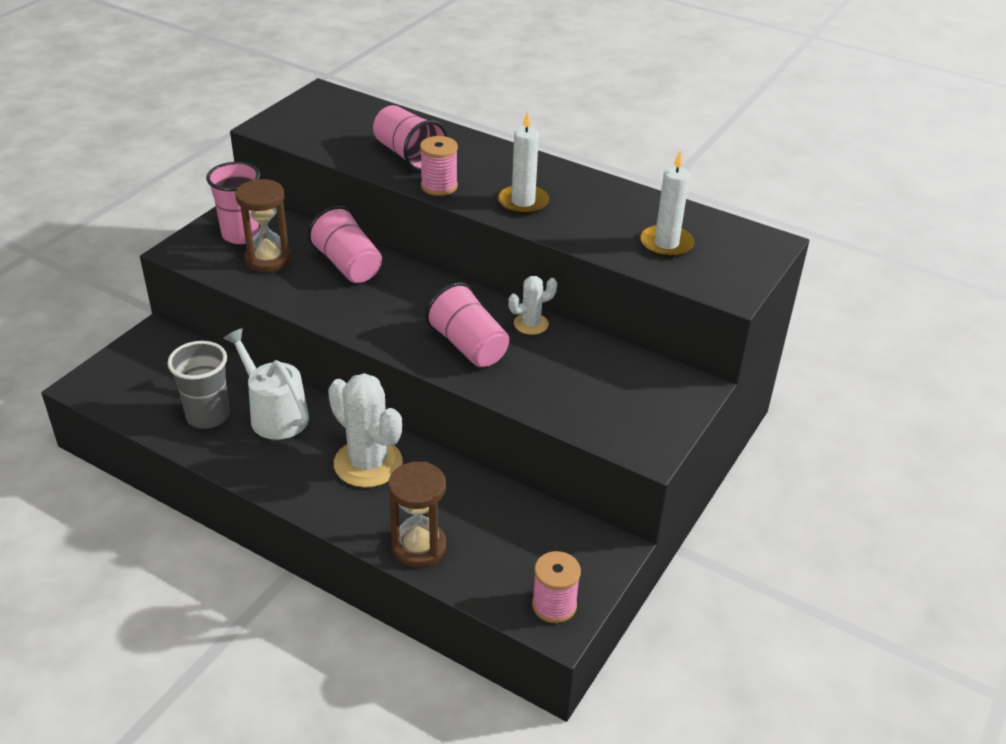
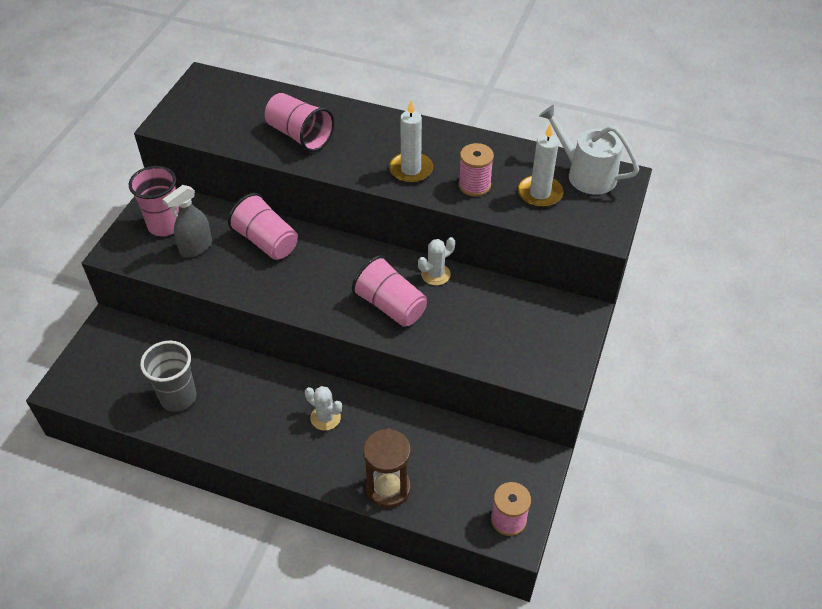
camera: 10 degrees left, 10 degrees up
(268, 259) = (196, 247): brown hourglass -> grey spray bottle
(275, 415) = (234, 385): white watering can -> white watering can (586, 174)
(368, 463) = (325, 418): white cactus -> white cactus, size x0.53
(439, 186) = (335, 164): pink spool -> pink spool (474, 185)

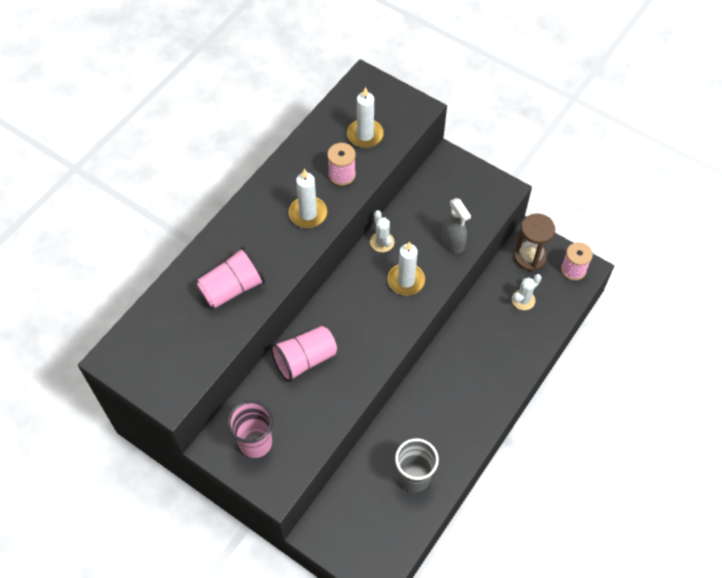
camera: 75 degrees left, 10 degrees up
(196, 247) = (293, 419): grey spray bottle -> grey spray bottle (452, 242)
(325, 418) = (461, 368): white cactus -> white cactus (523, 300)
(388, 488) = (533, 338): brown hourglass -> brown hourglass (529, 257)
(390, 306) = (406, 280): pink cup -> white candle
(586, 174) = (354, 100): white watering can -> none

